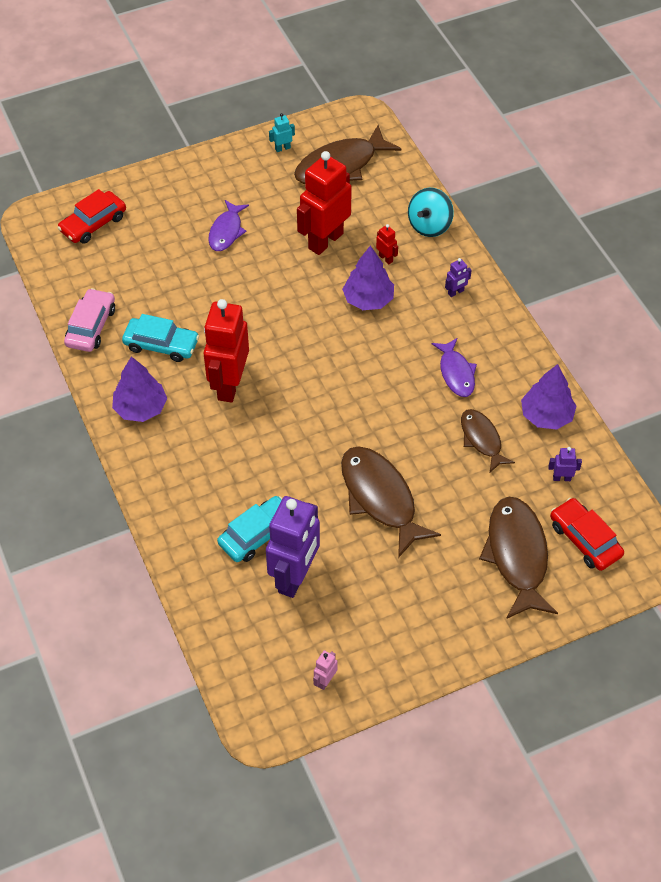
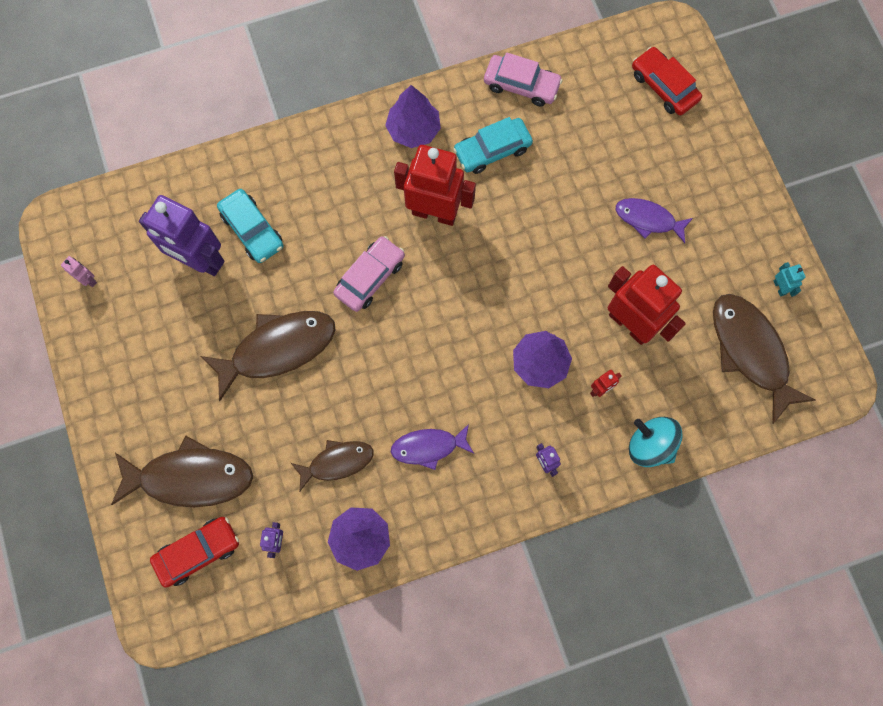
camera: 95 degrees right, 20 degrees up
(161, 345) = (492, 150): turquoise car -> turquoise car turned 45 degrees clockwise
(299, 430) = (370, 277): none -> pink car

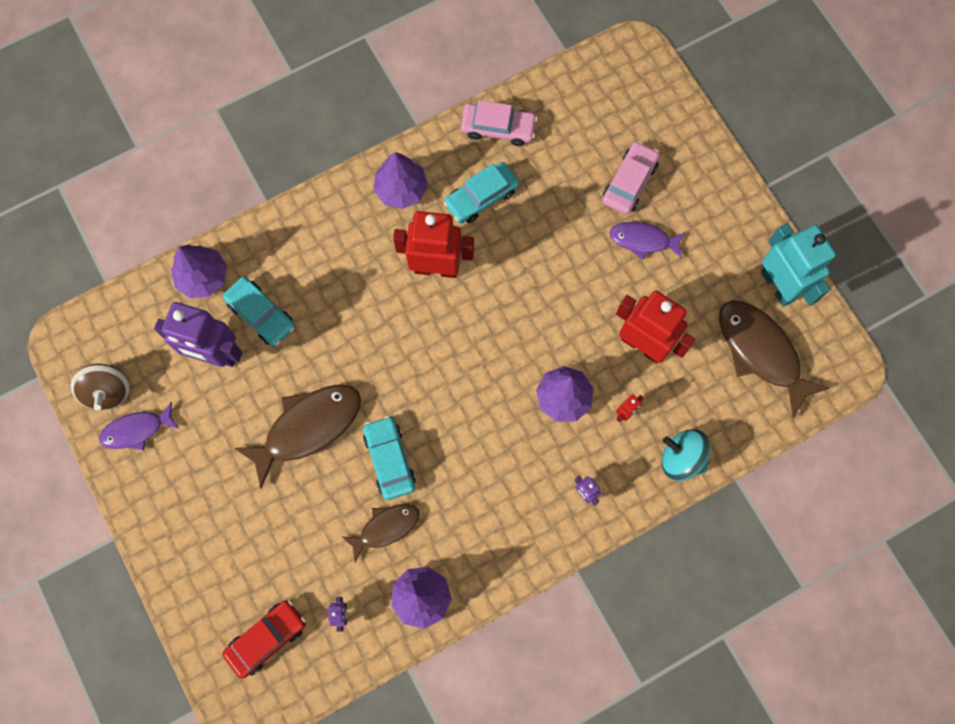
camera: 10 degrees left, 0 degrees up
(88, 280) = (108, 391): pink robot -> brown spinning top
(190, 477) = (245, 568): brown fish -> none
(202, 184) = (203, 277): none -> purple tree
(353, 395) = (389, 459): none -> turquoise car
(370, 277) = (385, 342): pink car -> pink car (629, 182)
(428, 447) = (471, 497): purple fish -> purple fish (137, 430)
(664, 86) = (636, 107): red car -> none
(779, 287) = (778, 285): turquoise robot -> turquoise robot, size x2.48

